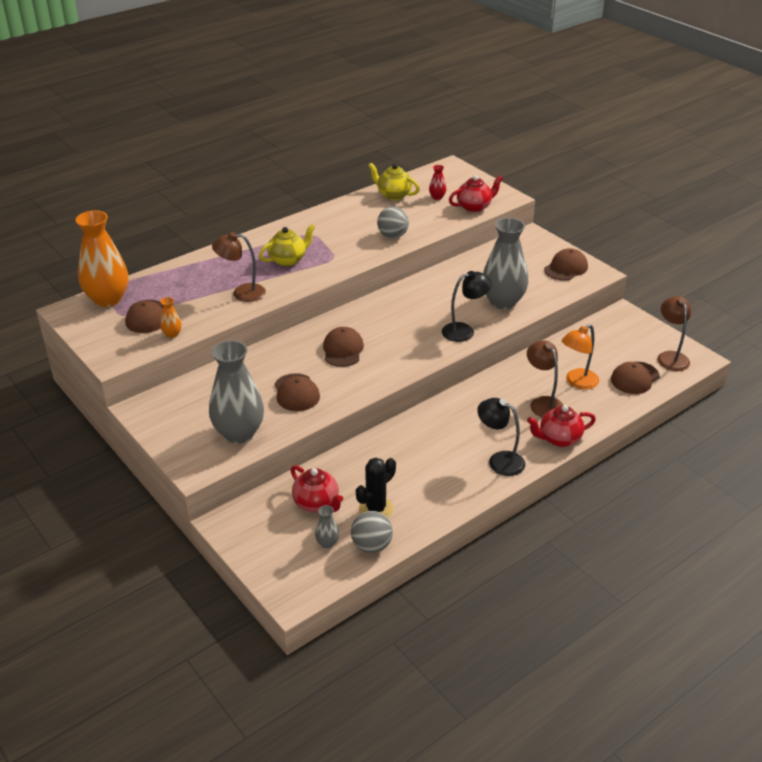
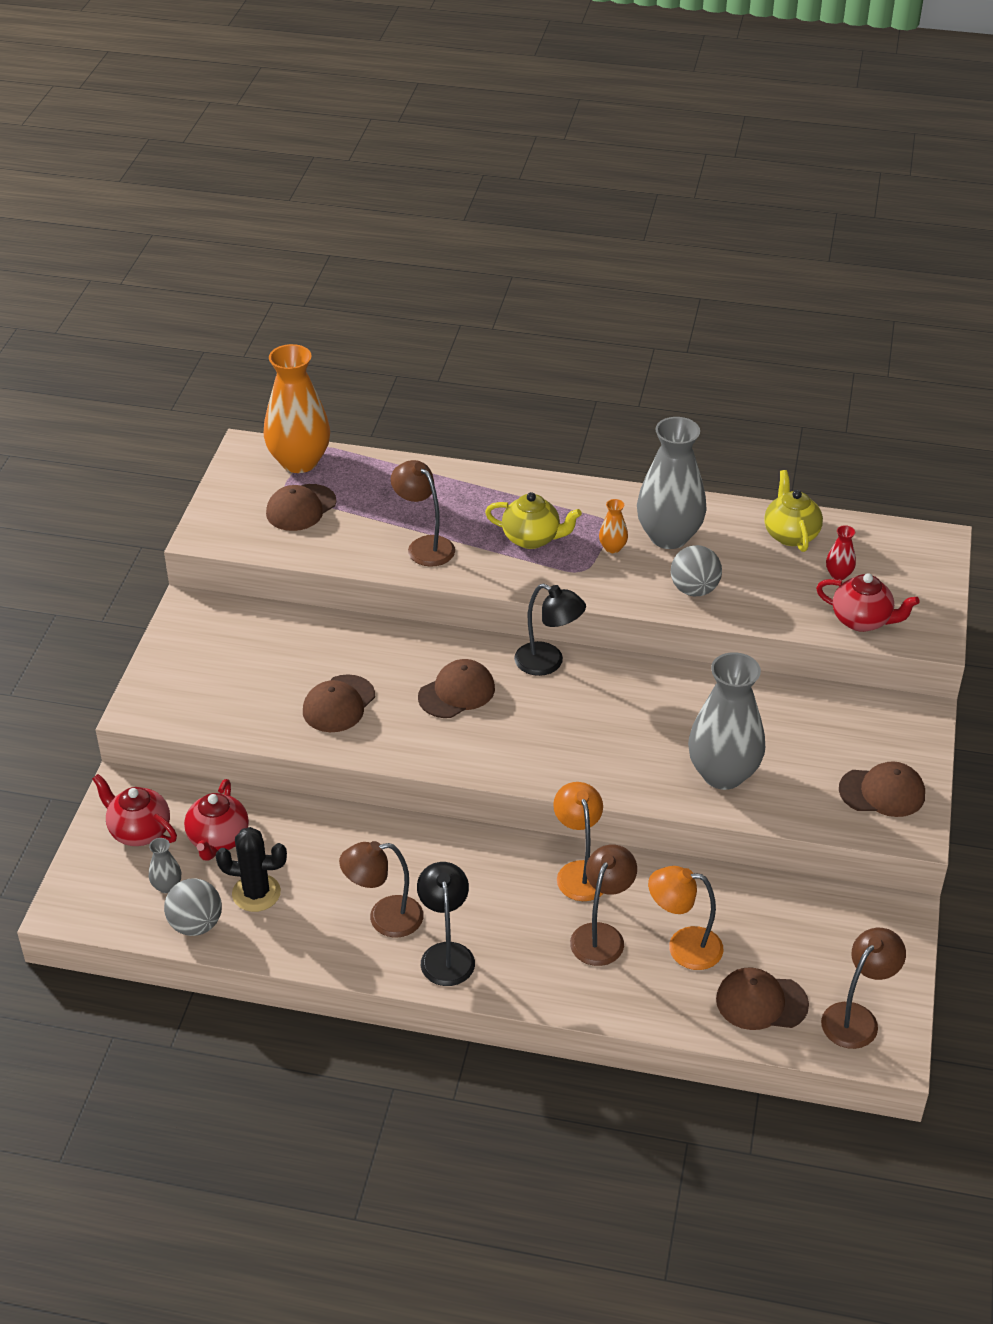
camera: 50 degrees right, 5 degrees up
(172, 334) = (292, 546): orange vase -> orange vase (612, 548)
(239, 433) = (226, 704): grey vase -> grey vase (669, 536)
(450, 470) = (384, 918): none -> brown lamp
(464, 331) = (617, 773): black lamp -> black lamp (548, 663)
(494, 388) = (580, 872): none -> orange lamp
(559, 439) = (546, 989): red teapot -> red teapot (139, 831)

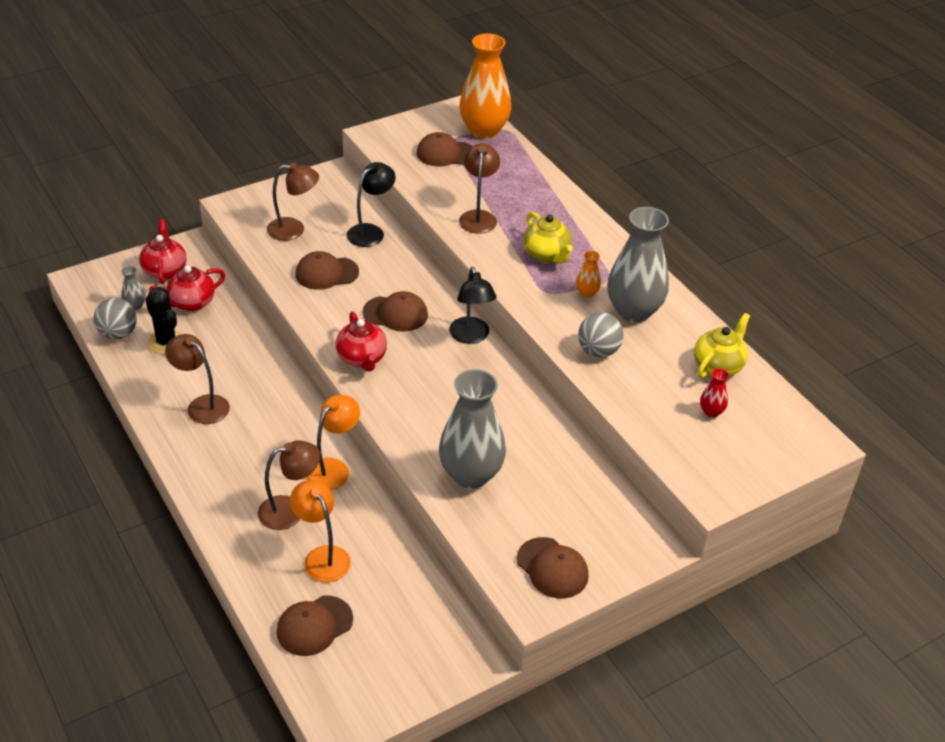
camera: 45 degrees right, 0 degrees up
(446, 954) = (201, 449): black lamp -> black lamp (371, 232)
(761, 1002) = (314, 626): brown cap -> brown cap turned 90 degrees counterclockwise
(856, 1017) = (352, 687): brown lamp -> brown lamp (294, 229)
(862, 620) = (680, 449): red teapot -> red teapot (362, 358)

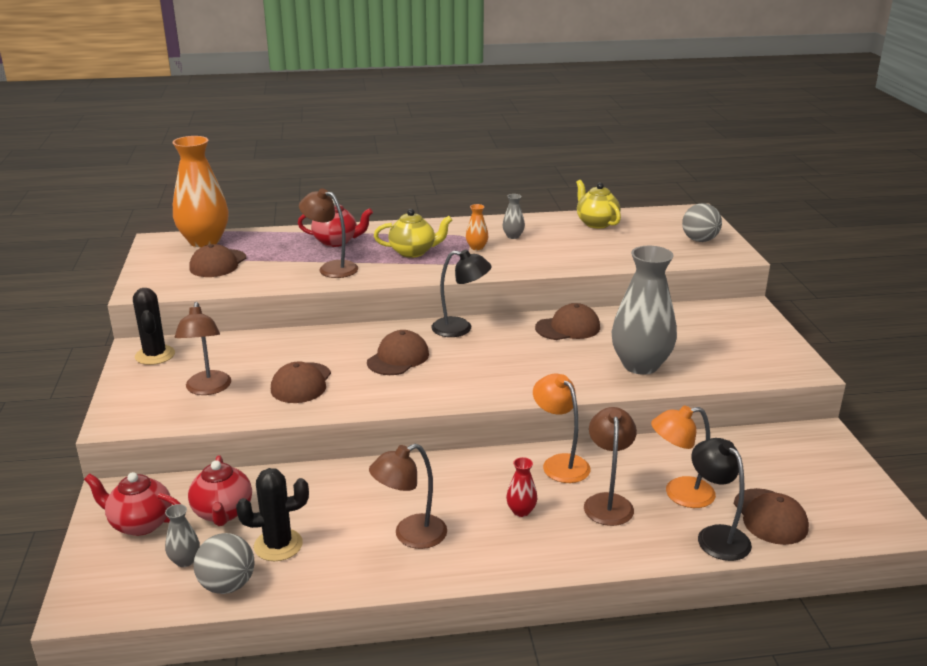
camera: 65 degrees left, 15 degrees down
(294, 229) = (207, 389): brown lamp -> brown lamp turned 150 degrees clockwise
(328, 185) = (155, 355): none -> black cactus
(362, 358) = (451, 388): red teapot -> red teapot (336, 242)
(371, 232) = (259, 346): black lamp -> black lamp (716, 536)
(552, 568) = (763, 352): brown cap -> brown cap (568, 328)
(598, 351) = (552, 258): grey ball -> grey ball (699, 240)
(633, 311) = (513, 236): grey vase -> grey vase, size x0.42
(711, 412) = (645, 236): red vase -> red vase (521, 511)

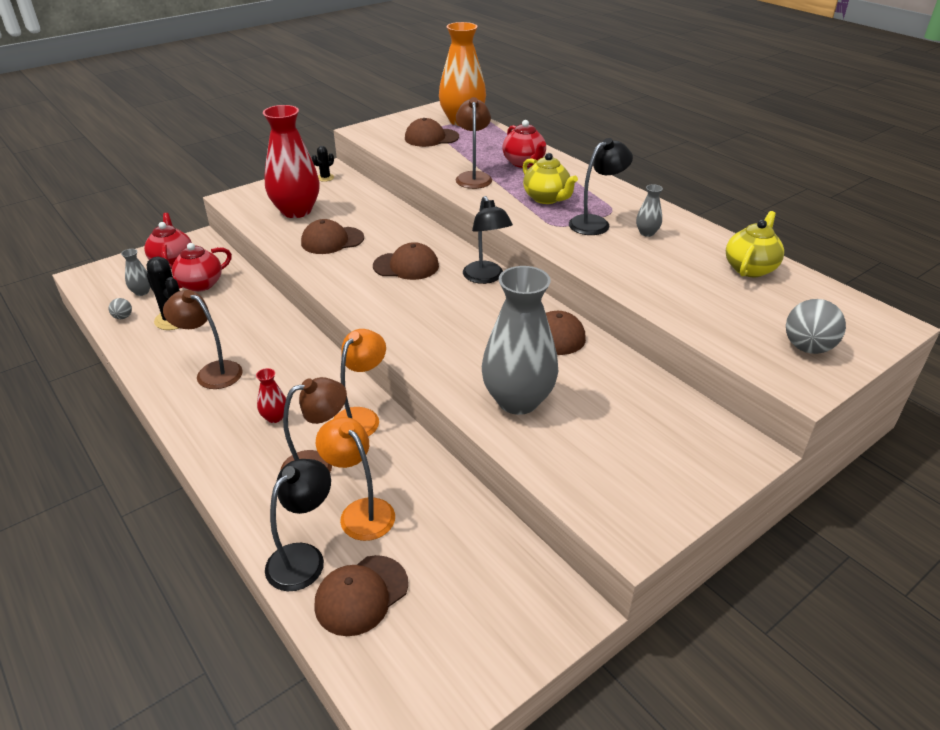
camera: 60 degrees right, 10 degrees up
(155, 355) = (325, 178): black cactus -> black cactus, size x0.57
(207, 389) = (296, 211): brown lamp -> red vase
(227, 585) = (123, 317): grey ball -> grey ball, size x0.50
(477, 247) = (596, 223): orange vase -> black lamp

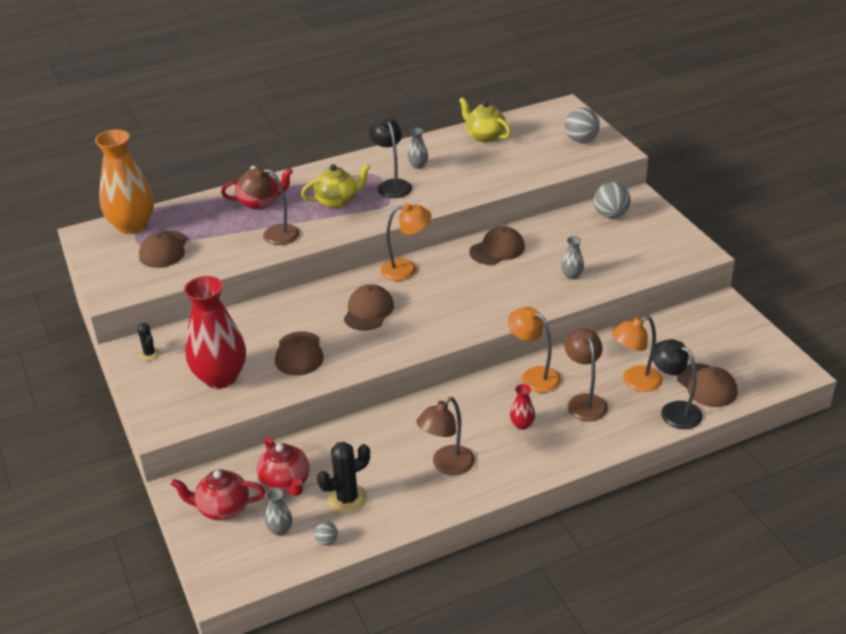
camera: 75 degrees left, 0 degrees up
(486, 277) = (406, 269): black lamp -> orange lamp
(518, 400) = (572, 275): grey vase -> grey vase, size x0.42
(683, 425) = (610, 215): none -> grey ball

